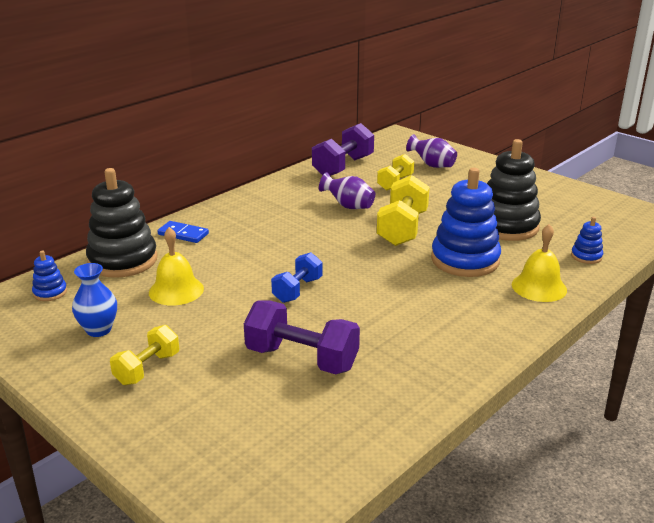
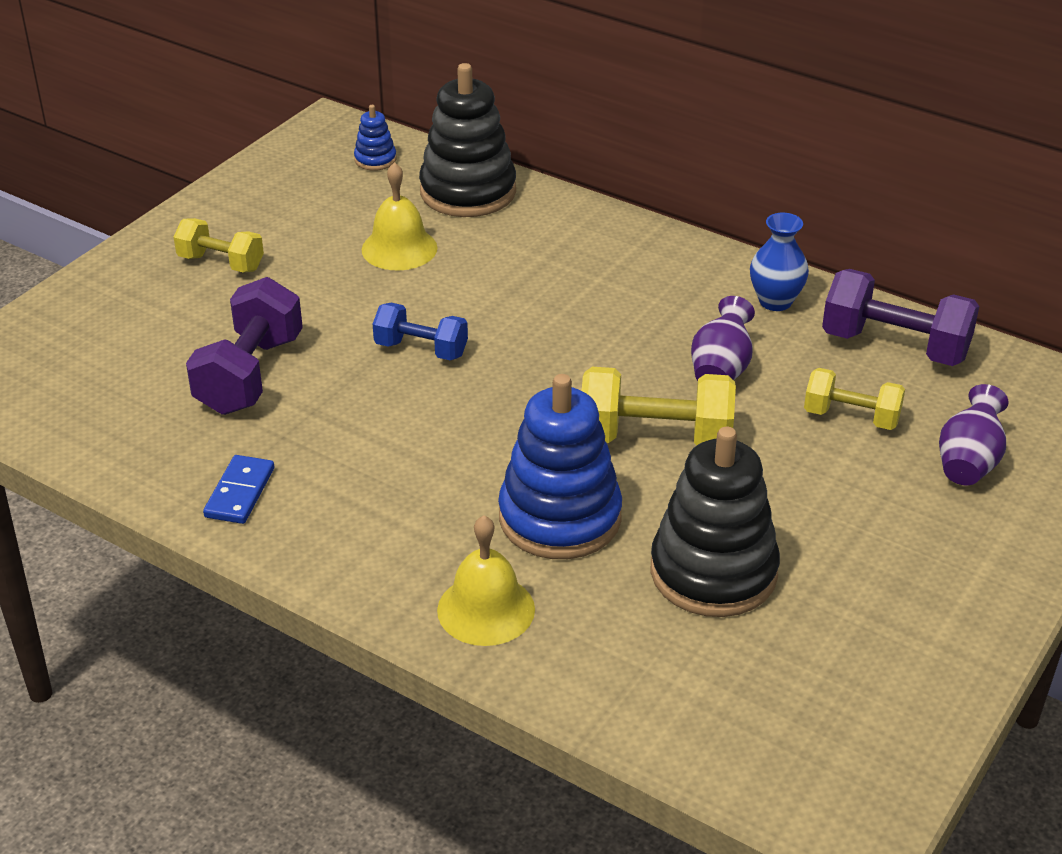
camera: 80 degrees right, 10 degrees up
(99, 330) = (297, 212): blue vase -> blue vase (775, 301)
(183, 234) = (560, 224): blue domino -> blue domino (240, 493)
(586, 256) = (620, 682): blue stacking toy -> none

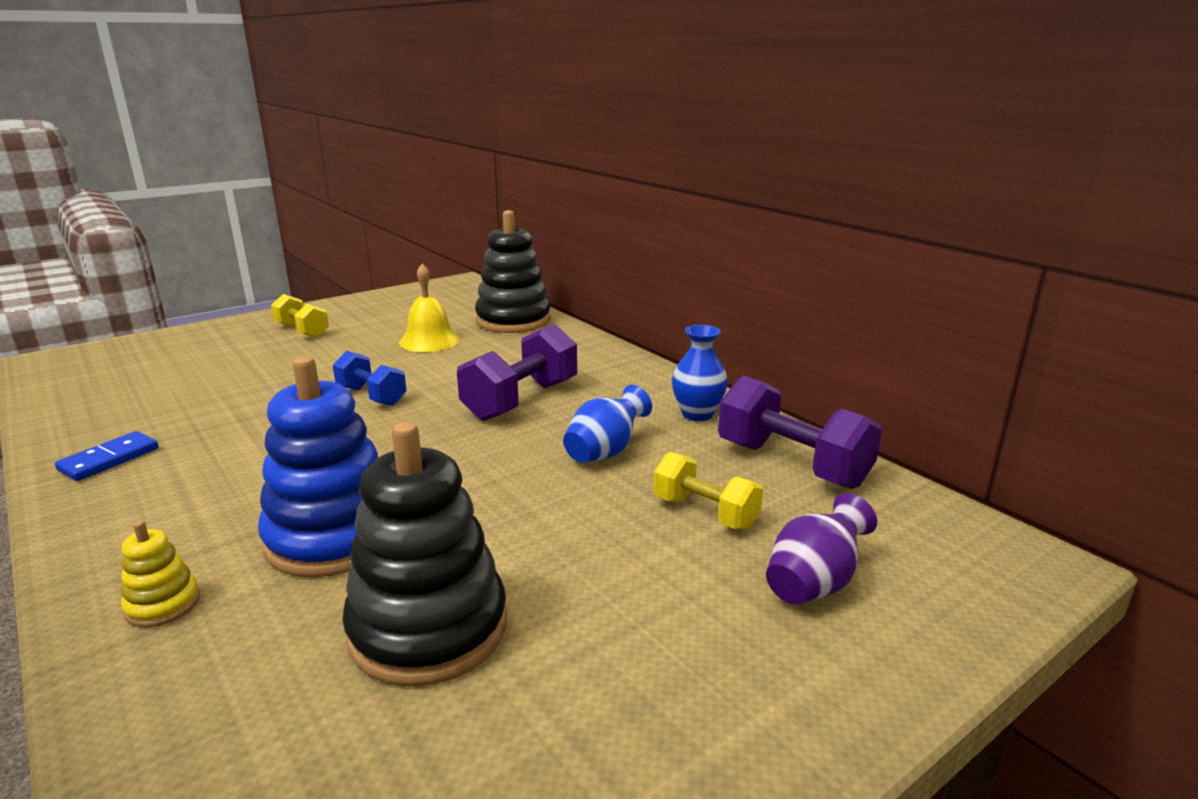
camera: 20 degrees right, 15 degrees down
(250, 375) = (231, 389): purple dumbbell -> purple dumbbell (521, 400)
(375, 160) = (469, 299): blue stacking toy -> none
(486, 609) = (163, 605): yellow bell -> yellow stacking toy
(655, 438) = (493, 491): yellow dumbbell -> none
(721, 370) = (605, 452): purple vase -> blue vase

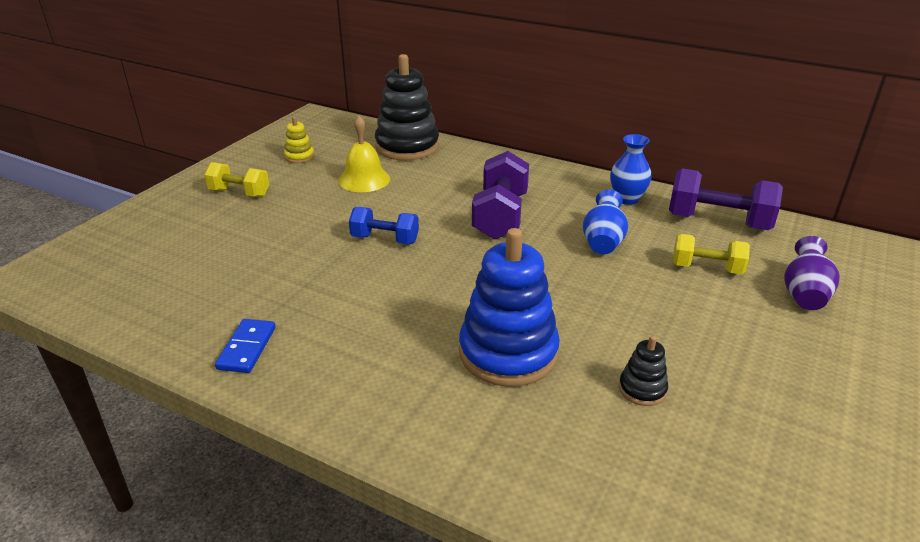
camera: 25 degrees left, 10 degrees up
(163, 605) = (460, 434): yellow stacking toy -> yellow stacking toy (299, 157)
(428, 629) = (642, 389): black stacking toy -> black stacking toy, size x0.45

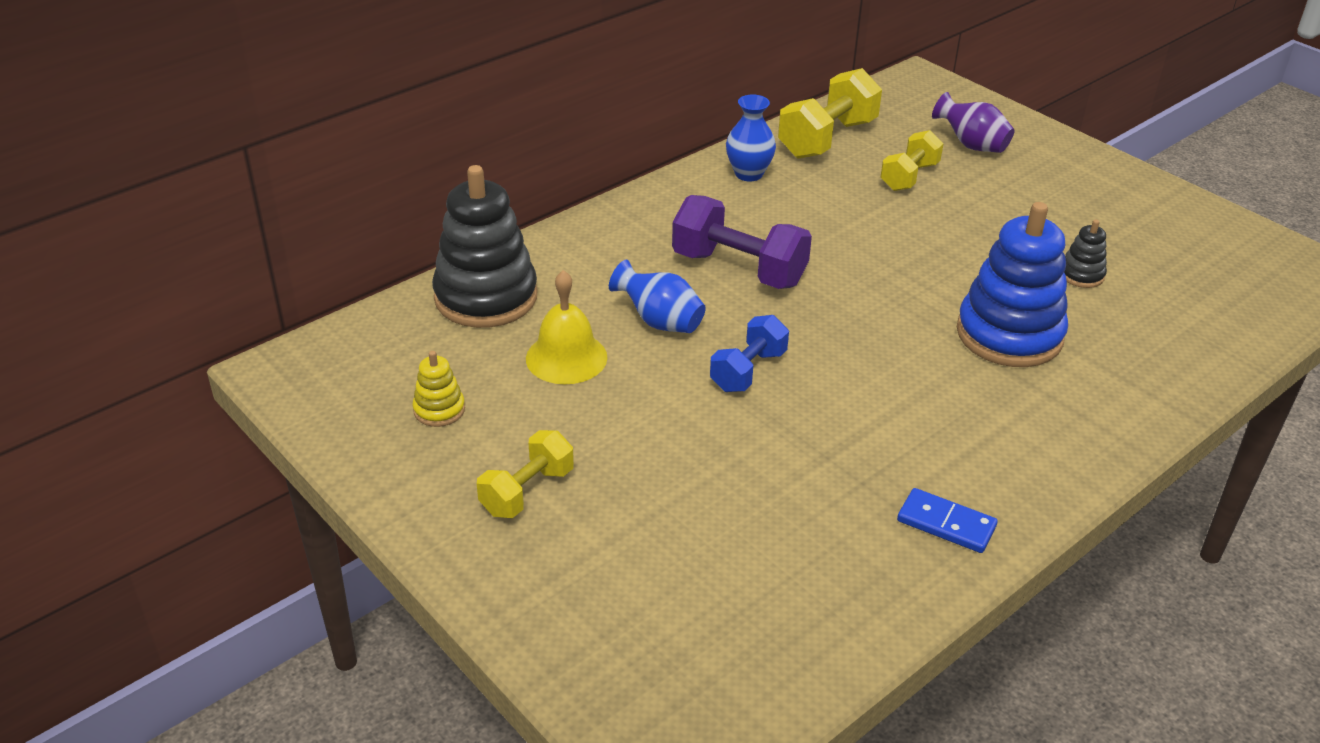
camera: 70 degrees left, 5 degrees up
(603, 242) = (833, 218): blue vase -> blue vase (660, 322)
(718, 222) = (827, 139): purple dumbbell -> yellow dumbbell

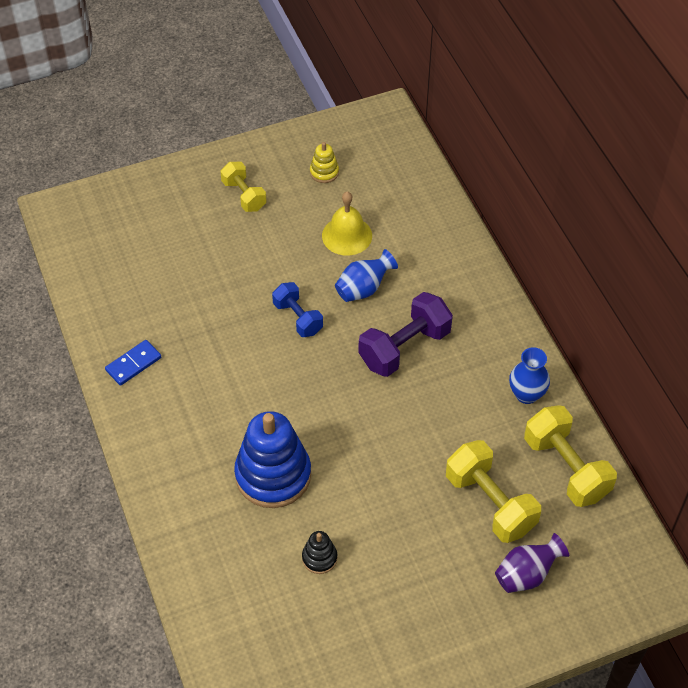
camera: 110 degrees right, 15 degrees up
(486, 297) = (422, 210): black stacking toy -> none
(909, 177) = (490, 503): yellow dumbbell -> yellow dumbbell, size x1.60

